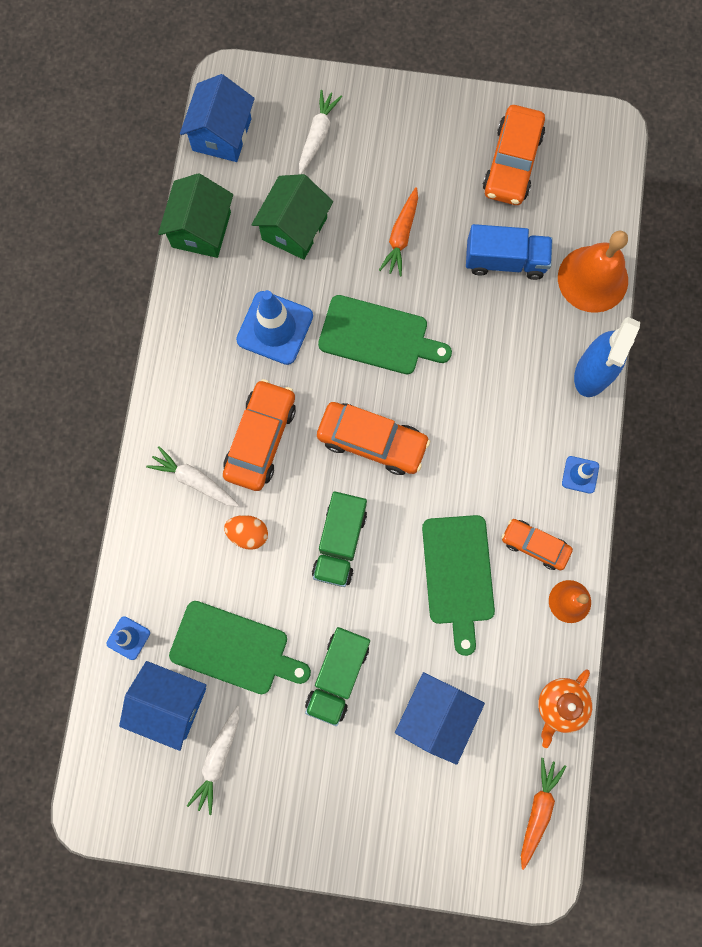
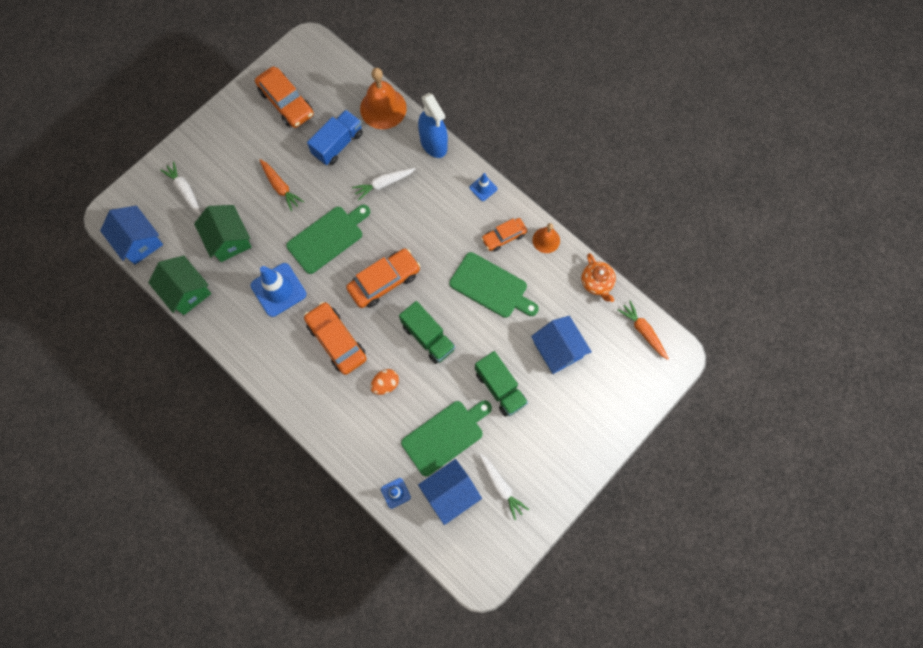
camera: 55 degrees left, 5 degrees down
(194, 480) = (332, 394): white carrot -> white carrot (384, 184)

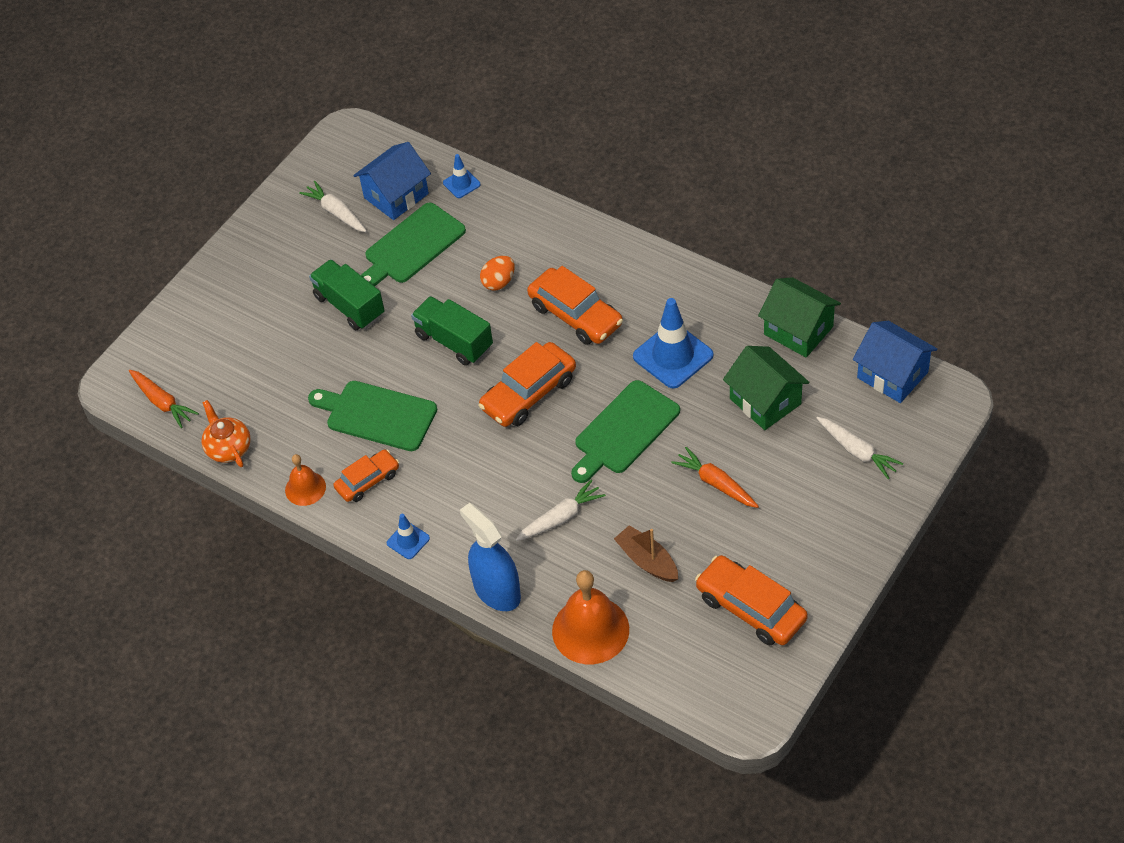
camera: 175 degrees right, 20 degrees down
(338, 144) = (647, 561): blue truck -> brown boat
(558, 350) = (277, 360): blue house -> none

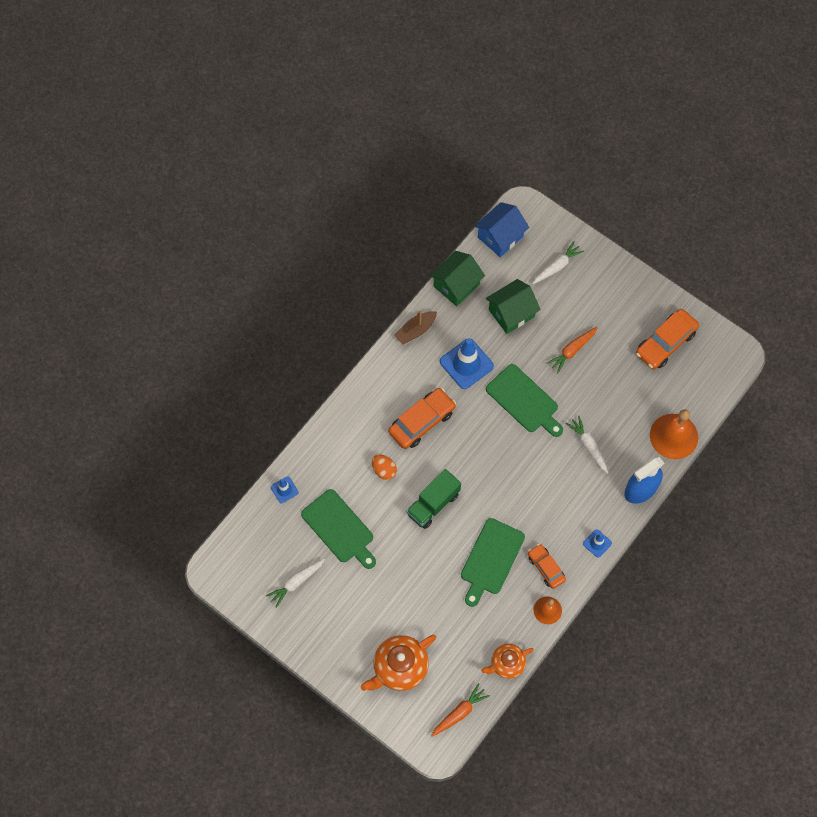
camera: 90 degrees left, 15 degrees up
(224, 331) = (399, 667): none -> orange teapot
(349, 306) = (389, 575): green truck -> none
(396, 196) = (287, 537): blue house -> none
(528, 393) = (485, 458): orange car -> none
(647, 561) = (626, 398): brown boat -> brown boat (415, 330)

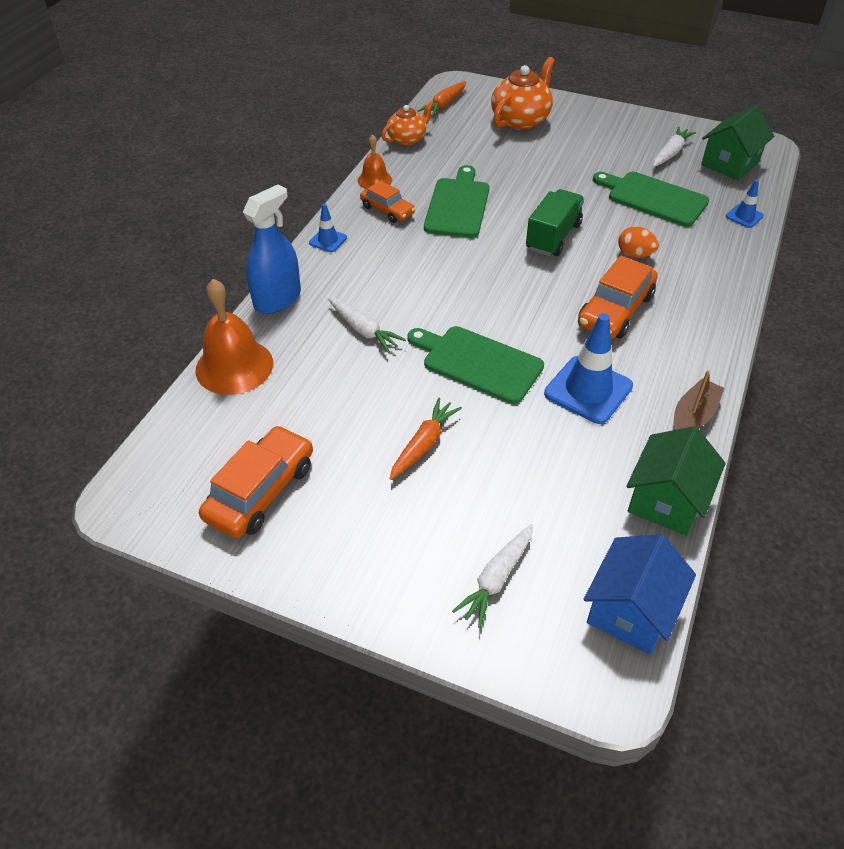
camera: 165 degrees right, 20 degrees down
(511, 313) = (549, 477): green house -> green house (730, 163)

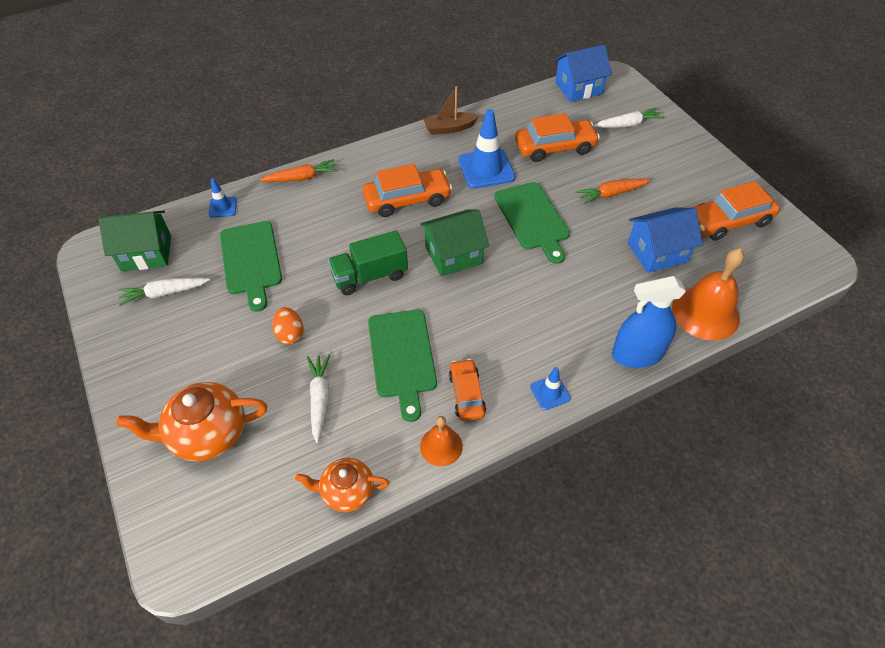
camera: 140 degrees left, 5 degrees up
(321, 401) = (657, 252): none -> blue house
(363, 330) = (588, 285): white carrot -> white carrot (320, 399)
(444, 104) = (242, 528): orange carrot -> orange carrot (301, 178)
(458, 205) = (402, 357): green cutting board -> green cutting board turned 60 degrees counterclockwise
(548, 470) = (555, 147): none -> orange car
(635, 254) = (337, 226): orange egg -> orange egg (290, 334)
(666, 500) = (512, 109): green house -> green house (453, 255)

